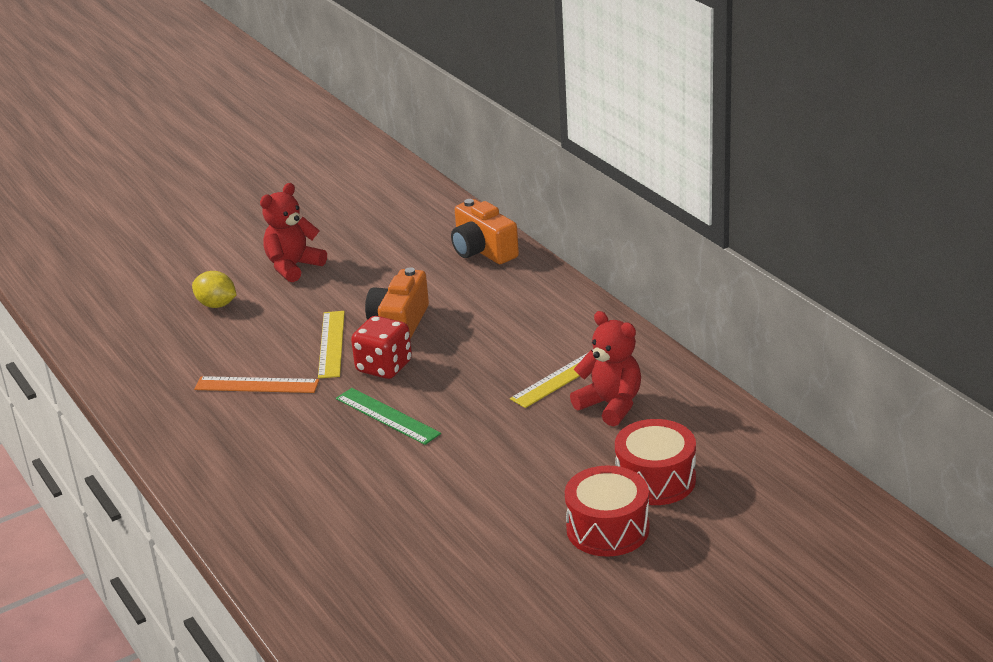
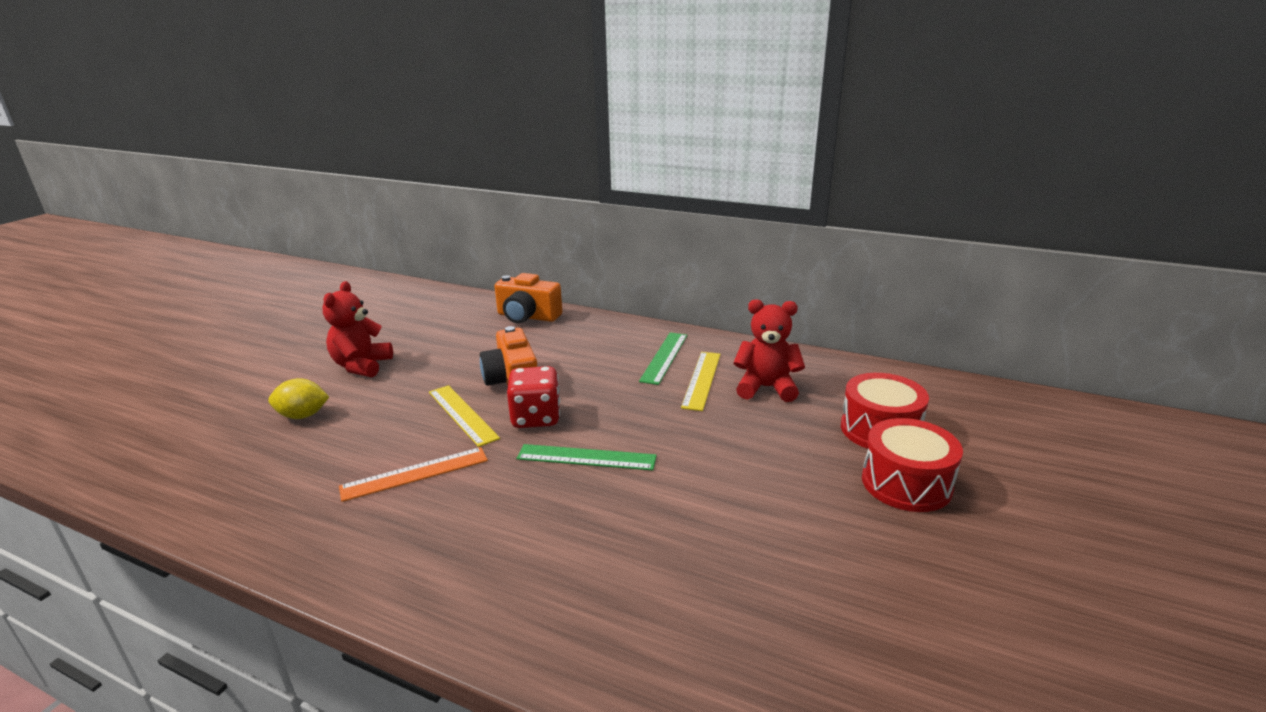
camera: 35 degrees left, 5 degrees down
(558, 341) = (664, 357): none -> green ruler

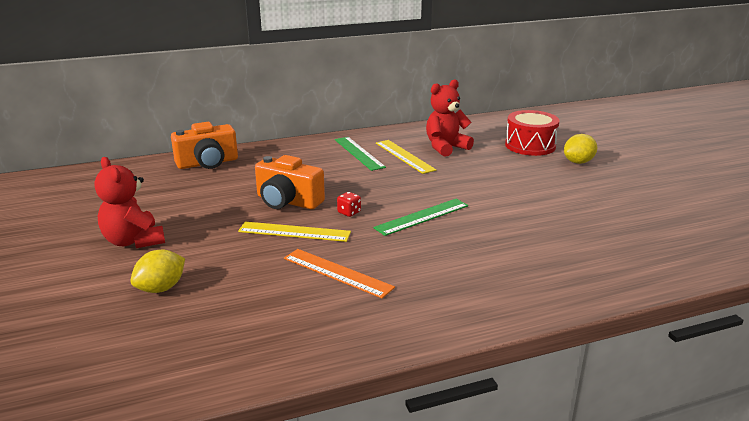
camera: 45 degrees left, 0 degrees up
(415, 474) = (337, 272): orange ruler -> orange ruler turned 75 degrees counterclockwise
(536, 418) = (349, 212): red dice -> red dice, size x0.47
(906, 483) = (578, 162): red drum -> yellow lemon

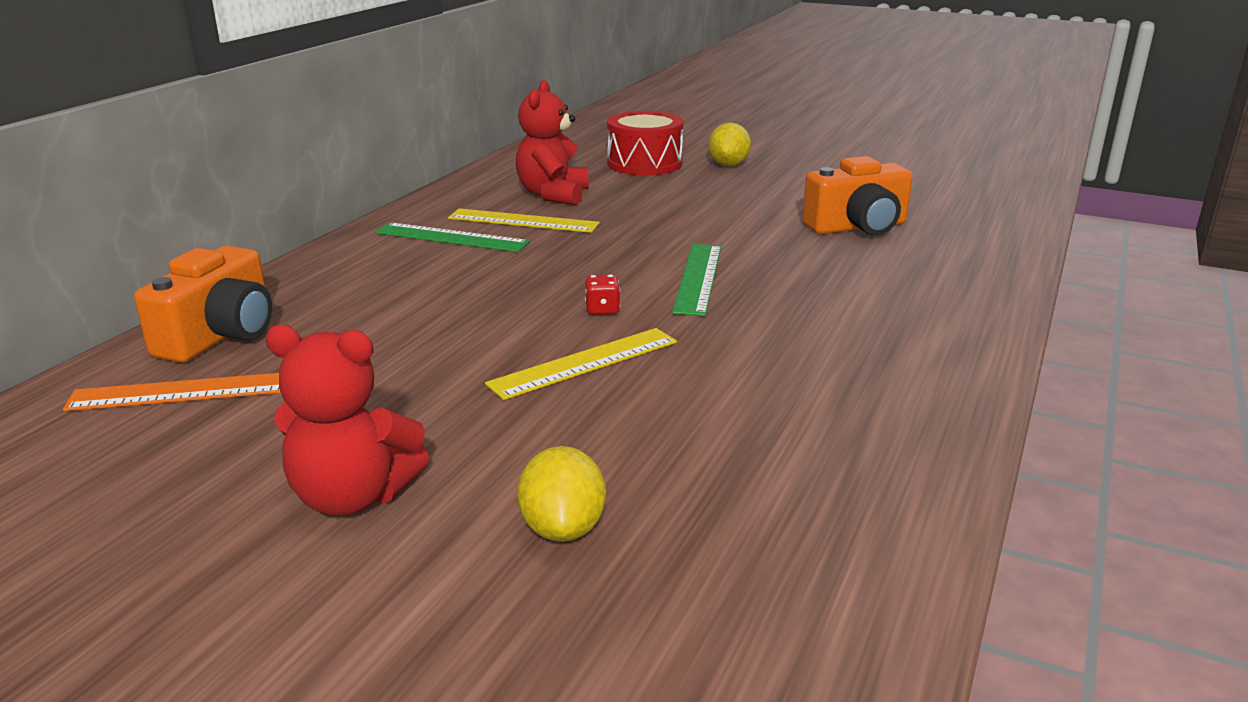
camera: 45 degrees left, 0 degrees up
(287, 201) = (487, 332): orange camera -> orange camera (858, 227)
(337, 272) = (746, 380): orange ruler -> orange ruler (185, 391)

